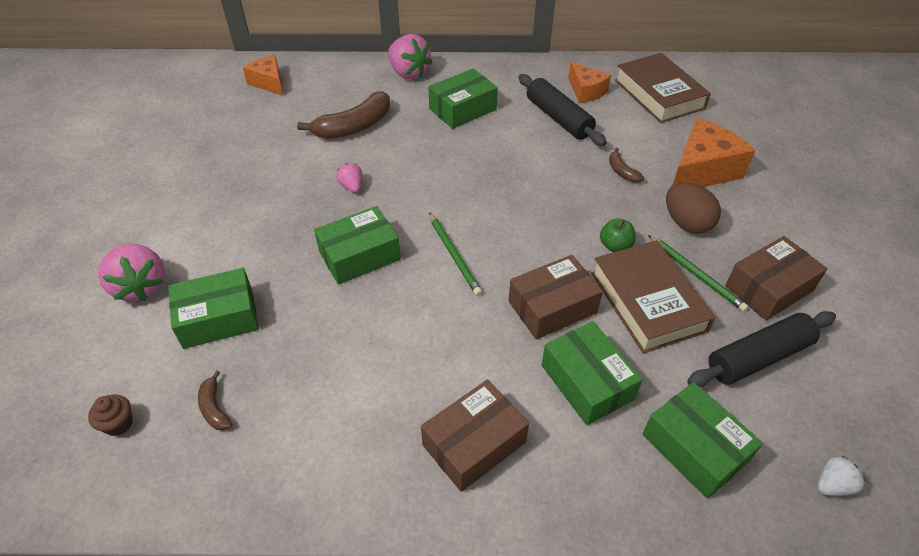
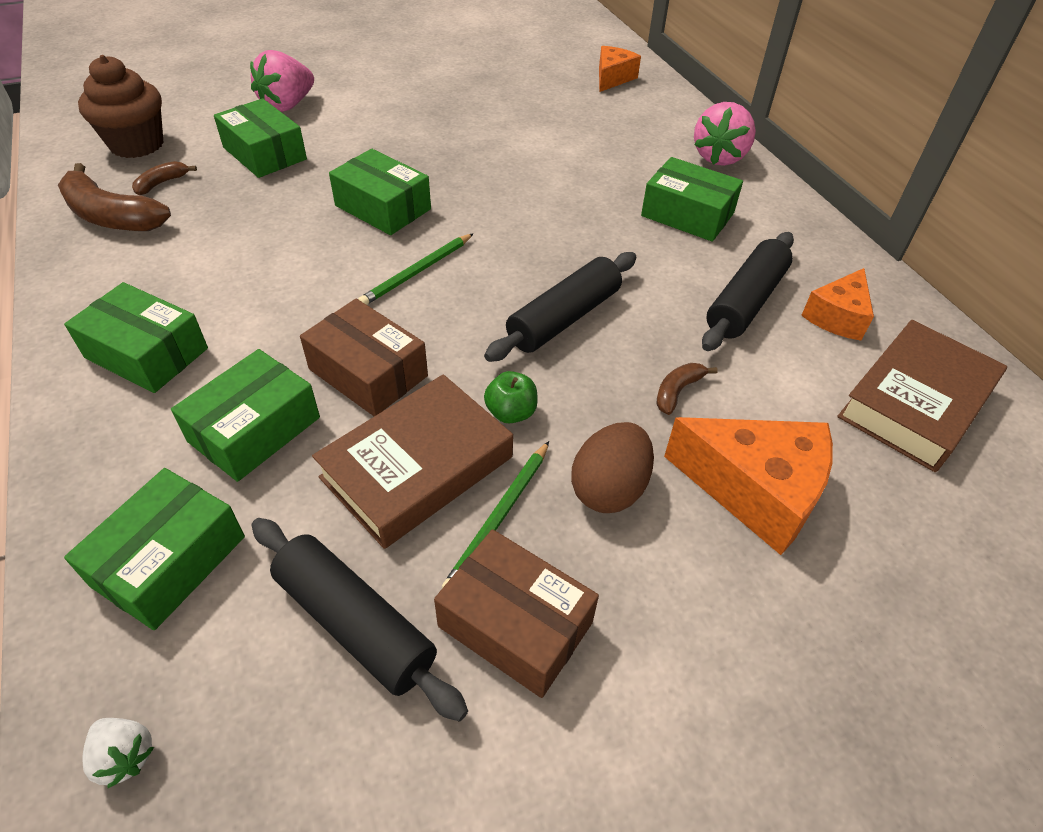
camera: 65 degrees right, 0 degrees up
(118, 424) = (137, 144): brown cupcake -> brown cupcake, size x2.17
(352, 187) = (485, 174): pink strawberry -> none
(354, 126) = (585, 148): brown banana -> brown banana (112, 216)
(474, 443) = (147, 353): brown box -> green box
(539, 197) = (564, 318): none -> black rolling pin

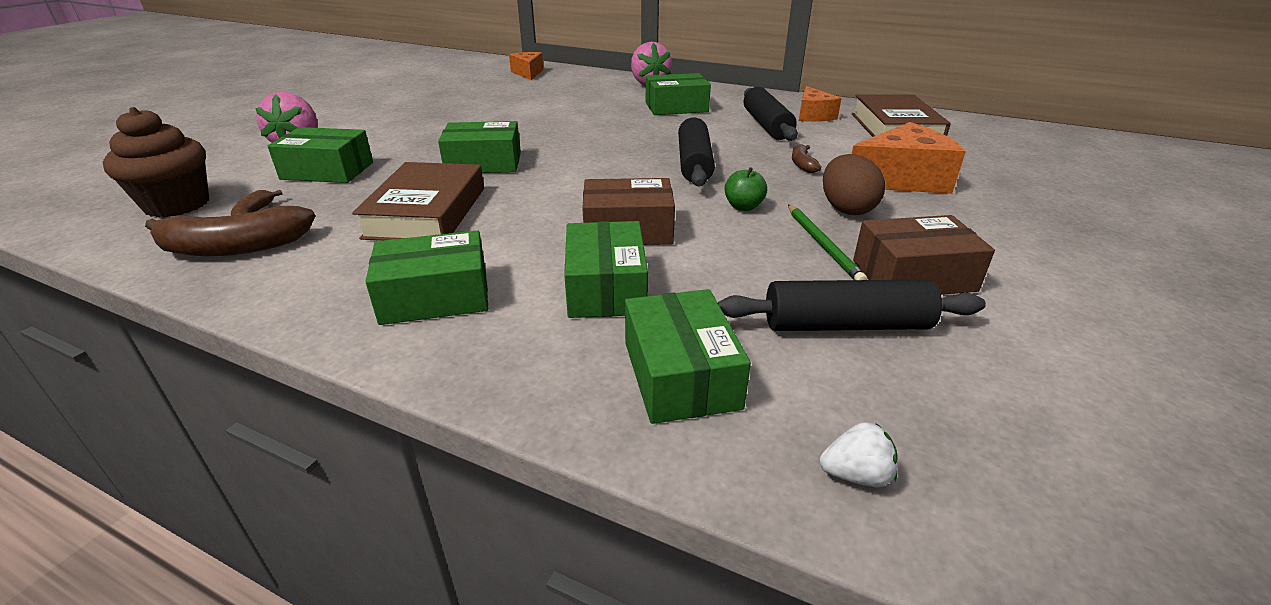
camera: 40 degrees left, 15 degrees down
(417, 272) = (568, 179): green pencil -> none
(417, 467) = (741, 250): brown book -> brown book (427, 212)

